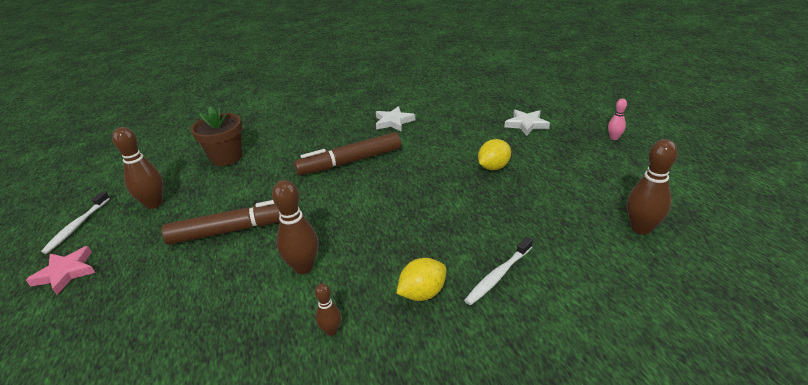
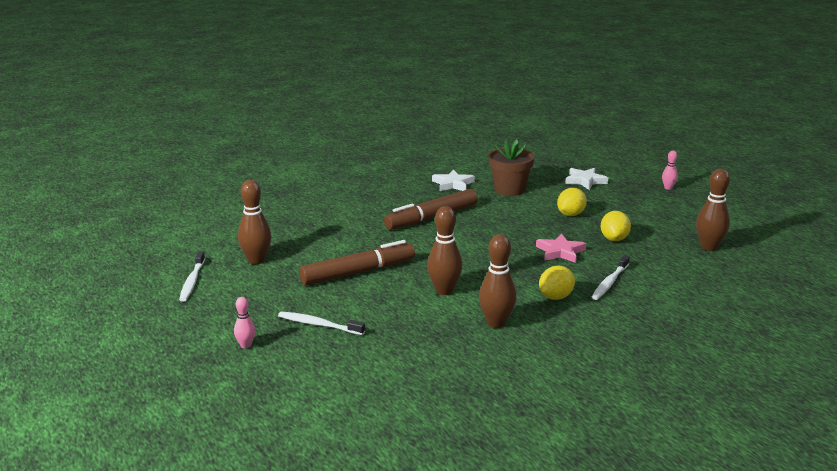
camera: 15 degrees left, 10 degrees down
(46, 330) = (246, 345): none -> pink bowling pin
(66, 272) = (220, 312): pink star -> pink star (560, 252)
(141, 306) = (319, 325): none -> white toothbrush
(226, 157) = (298, 221): brown flower pot -> brown flower pot (509, 190)
(331, 330) = (496, 323): brown bowling pin -> brown bowling pin, size x1.84
(528, 206) = (614, 239): none -> yellow lemon

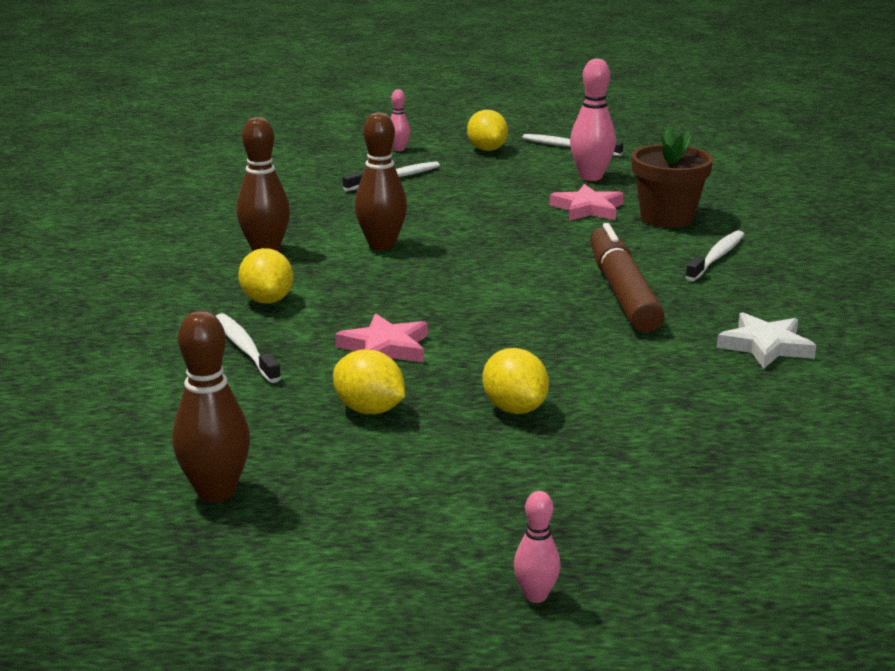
camera: 120 degrees right, 0 degrees up
(220, 309) = (487, 149): none -> yellow lemon
(256, 260) = (591, 177): brown bowling pin -> pink bowling pin
(320, 249) = (587, 209): none -> pink star
(358, 272) = (492, 215): brown marker -> none
(362, 206) = (716, 257): none -> white toothbrush
(509, 190) = (693, 390): brown flower pot -> brown flower pot (667, 218)
(585, 181) = (675, 493): white star -> none

